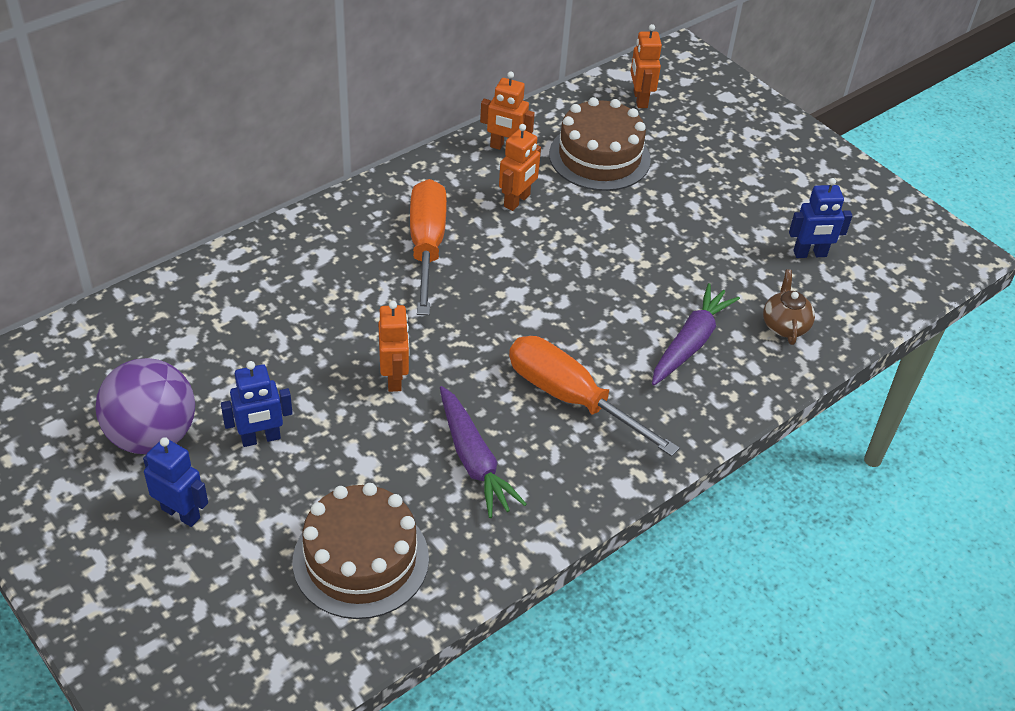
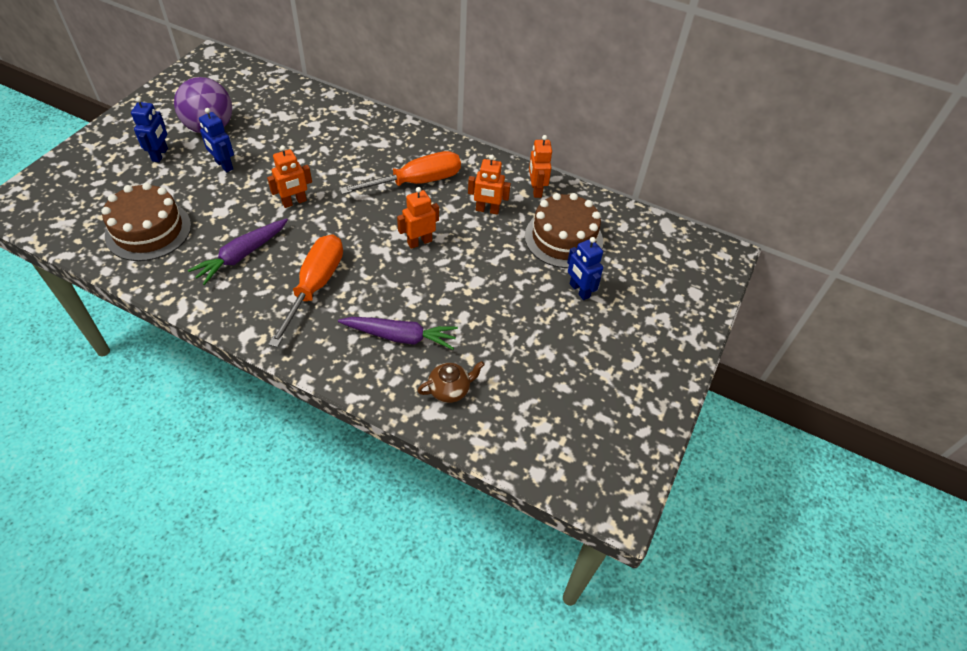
camera: 65 degrees right, 5 degrees up
(640, 99) = (646, 243): orange robot -> orange robot (419, 242)
(810, 254) = (542, 389): blue robot -> blue robot (579, 290)

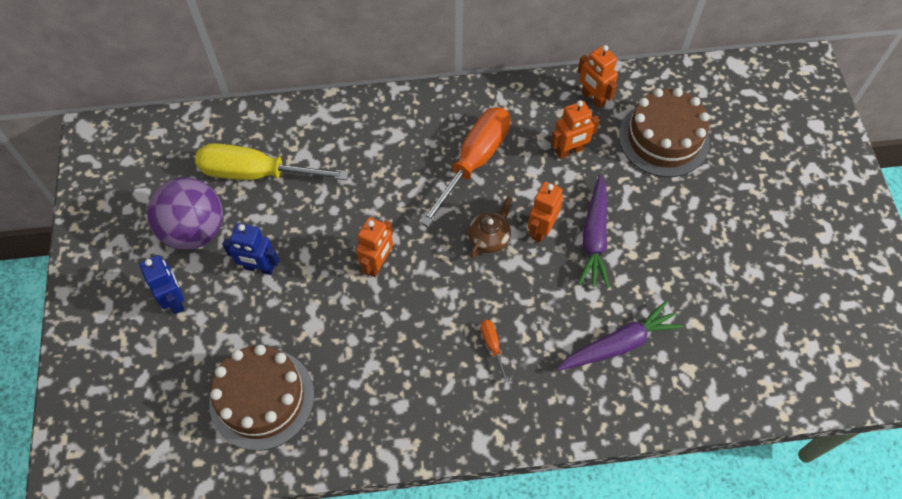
camera: 30 degrees left, 10 degrees up
(242, 255) = (388, 361): purple carrot -> purple carrot (594, 237)
(277, 119) = (257, 173): none -> yellow screwdriver
(315, 287) = (492, 346): orange screwdriver -> orange screwdriver, size x0.40
(450, 390) = (709, 367): brown teapot -> brown teapot (489, 238)
(579, 290) = (724, 187): blue robot -> none

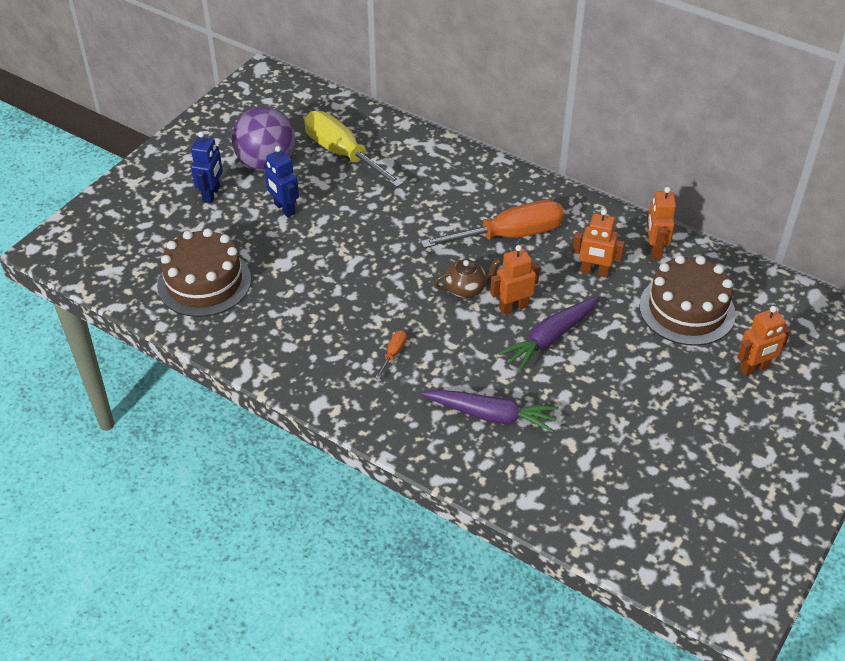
camera: 40 degrees right, 15 degrees down
(378, 264) = (367, 255): orange robot -> orange robot (754, 368)

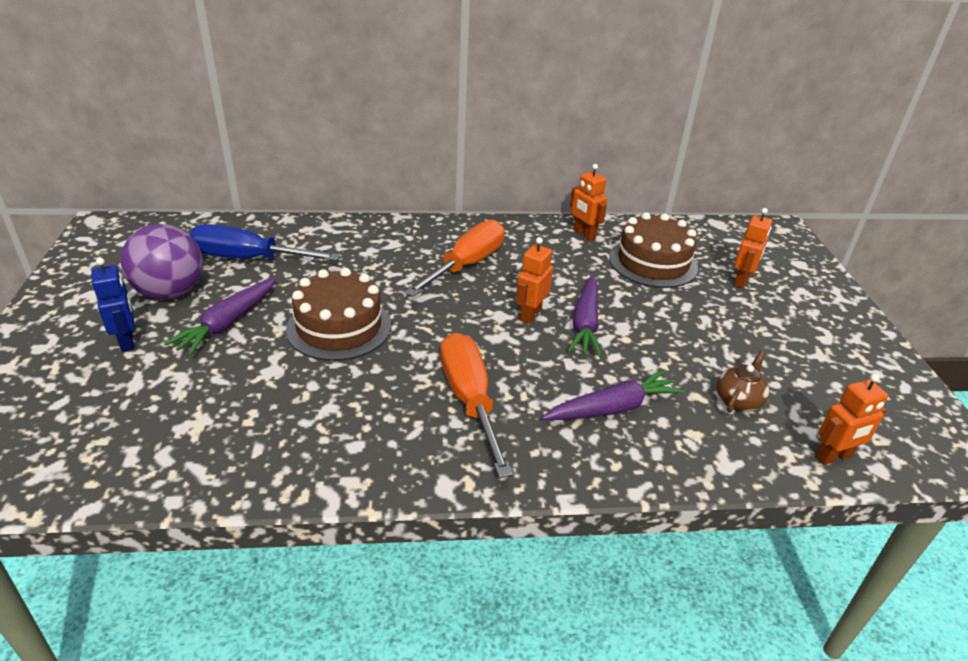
camera: 40 degrees left, 10 degrees down
(204, 282) = (192, 428): brown cake -> brown cake (339, 327)
(284, 209) = (228, 323): blue robot -> purple carrot
(343, 154) = (249, 259): yellow screwdriver -> blue screwdriver
(393, 354) = (470, 400): orange screwdriver -> orange screwdriver, size x2.47
(466, 289) = (476, 317): brown teapot -> brown teapot (738, 401)
(594, 272) = (561, 264): orange robot -> orange robot (833, 457)

